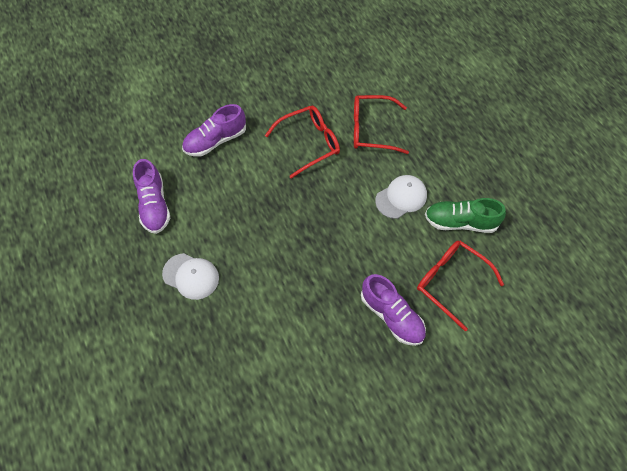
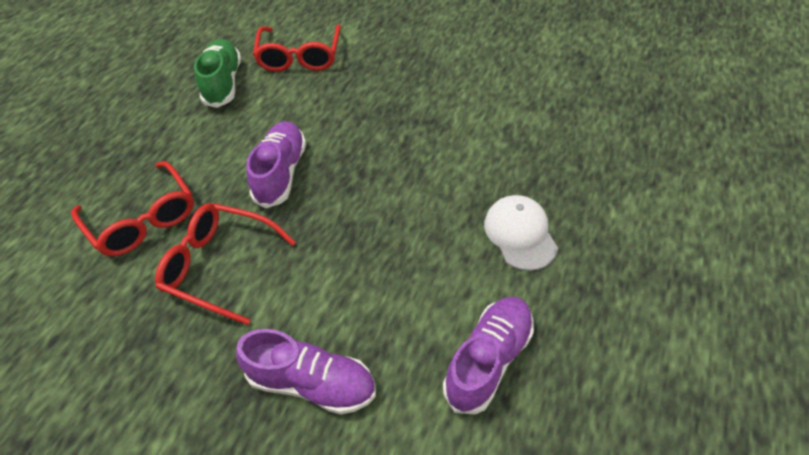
camera: 130 degrees left, 10 degrees down
(392, 316) = (375, 71): purple shoe -> purple shoe (281, 173)
(401, 197) = (231, 136): white cap -> none
(460, 222) = (223, 83): green shoe -> green shoe turned 150 degrees counterclockwise

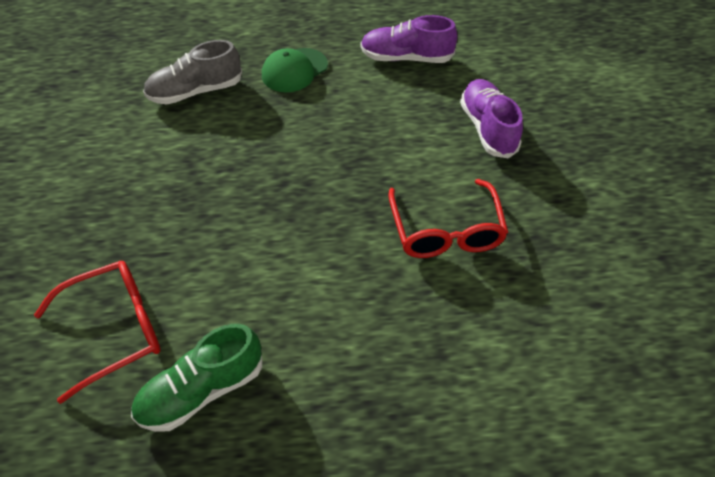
camera: 120 degrees left, 0 degrees up
(143, 219) = (445, 327): red glasses -> none
(281, 173) = (318, 244): purple shoe -> none
(520, 234) = (294, 70): white cap -> green cap
(524, 147) = (195, 92): none -> grey shoe

